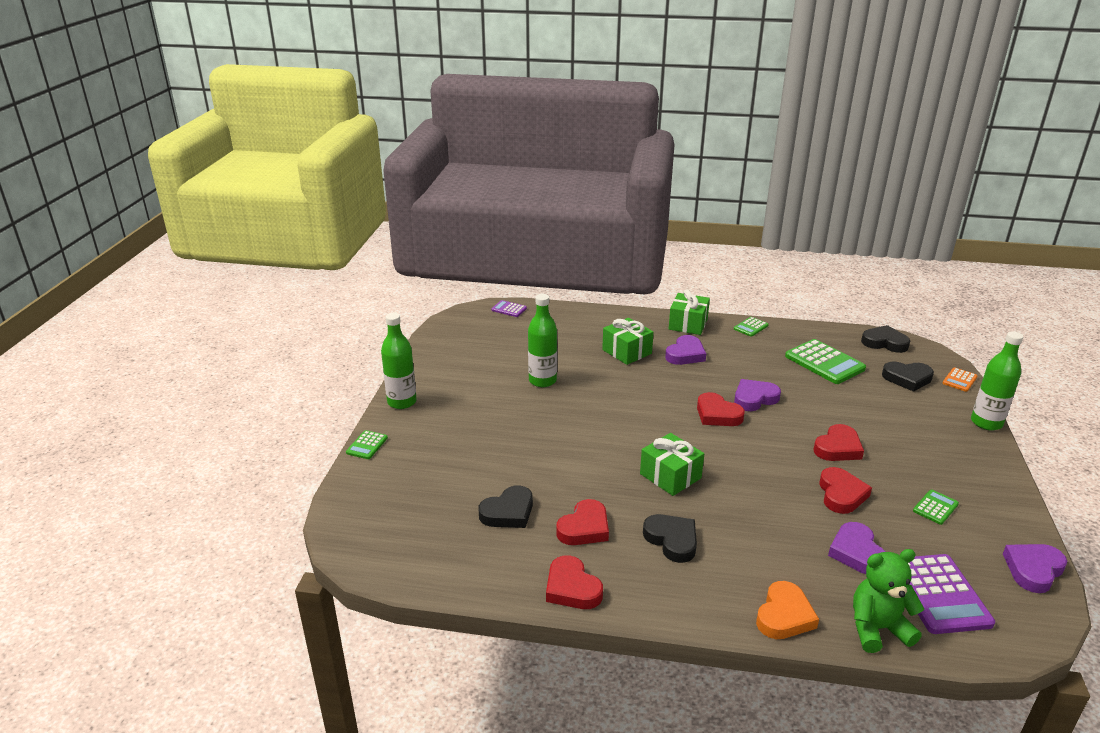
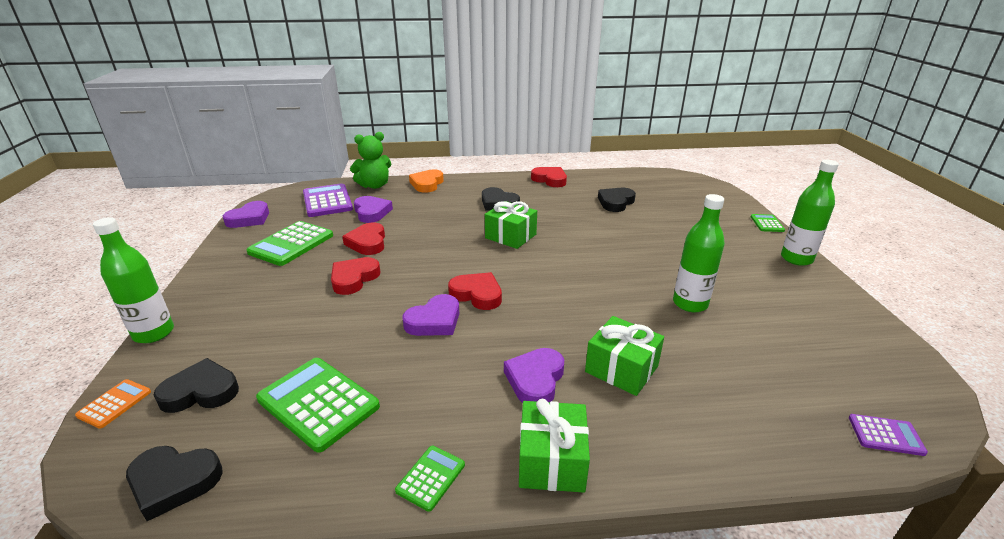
camera: 165 degrees right, 0 degrees up
(584, 528) = (559, 202): red heart -> none
(935, 507) = (291, 244): green calculator -> green calculator, size x1.98

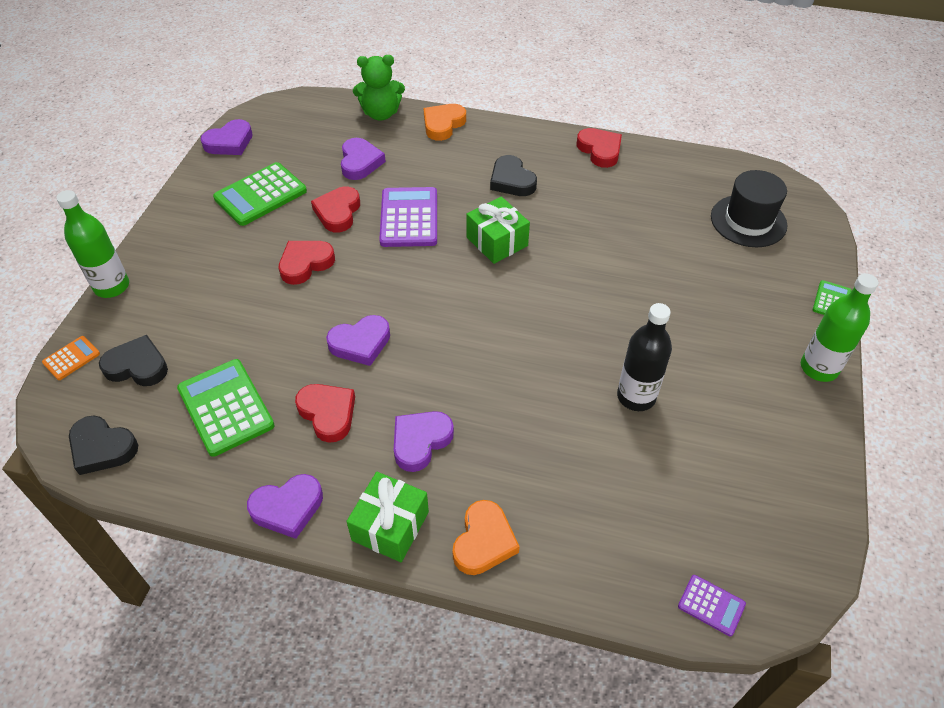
camera: 20 degrees right, 20 degrees up
(327, 201) = (318, 131): purple calculator -> purple calculator (409, 218)
(430, 477) = (287, 508): green calculator -> purple heart
(477, 294) = (418, 320): red heart -> red heart (328, 413)
(615, 202) = (658, 214): black heart -> none
(621, 369) = (508, 455): green gift -> none
(652, 446) = (484, 541): none -> orange heart
(677, 196) = (748, 221): none -> black hat
(690, 304) = (636, 397): green bottle -> black bottle

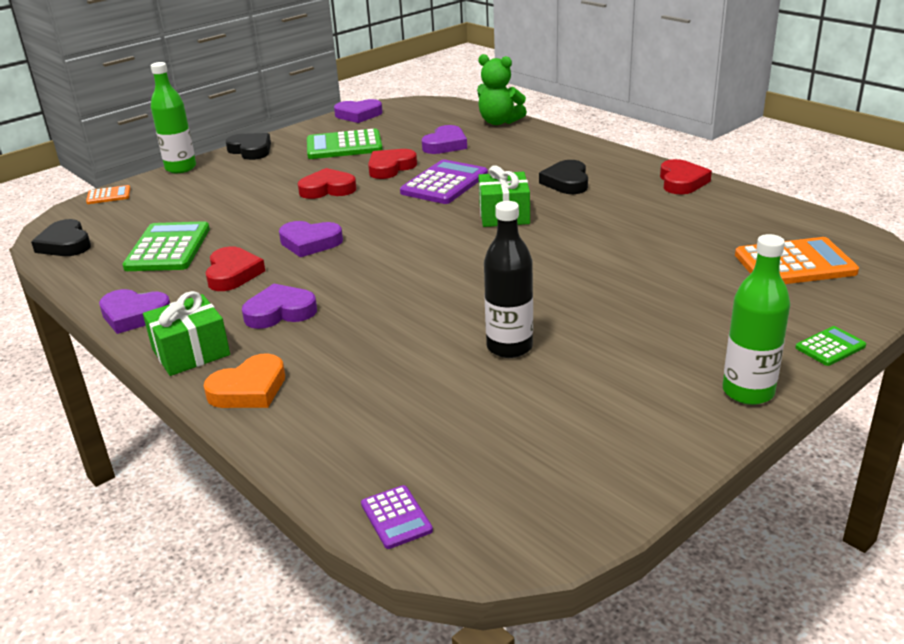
camera: 35 degrees right, 20 degrees down
(137, 366) = (142, 211): black heart -> black heart (251, 150)
(443, 124) = (546, 138): orange heart -> none
(748, 221) = (794, 264): black hat -> orange calculator

